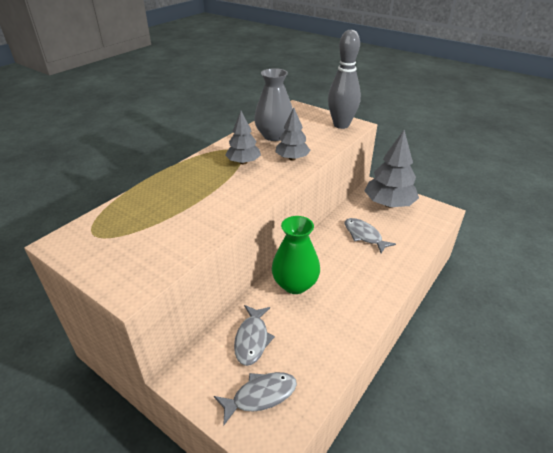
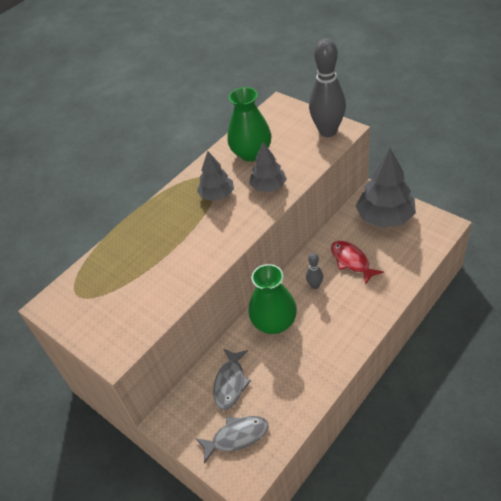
camera: 10 degrees right, 10 degrees up
(274, 136) = (251, 153): grey vase -> green vase
(332, 254) = (315, 286): none -> grey bowling pin
(364, 235) = (351, 261): grey fish -> red fish

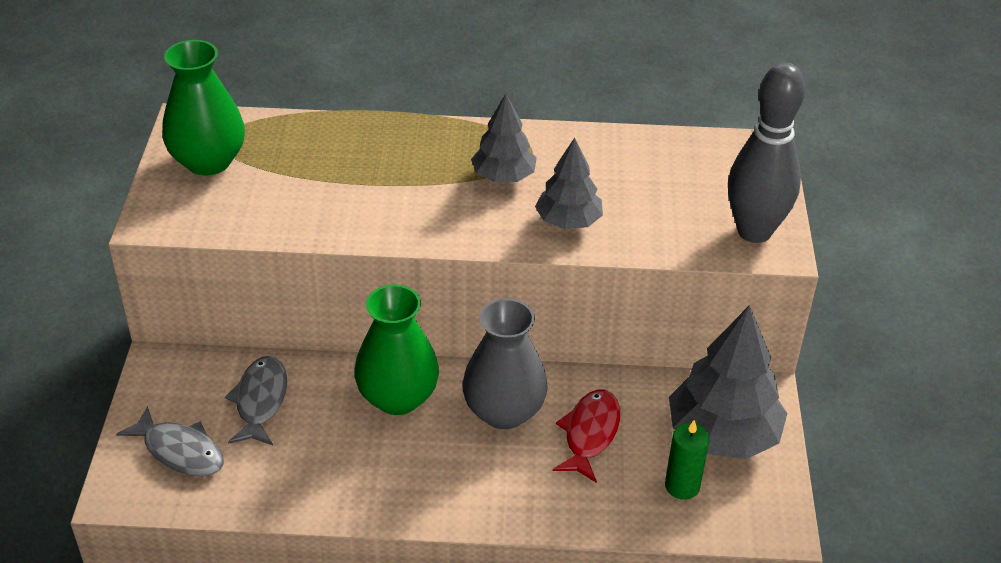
camera: 45 degrees right, 5 degrees down
(230, 383) = (260, 401): grey fish -> grey fish turned 120 degrees clockwise
(251, 153) = (622, 170): green vase -> green vase (208, 161)
(315, 286) = (504, 411): grey bowling pin -> grey vase
(403, 245) = (682, 486): none -> green candle

